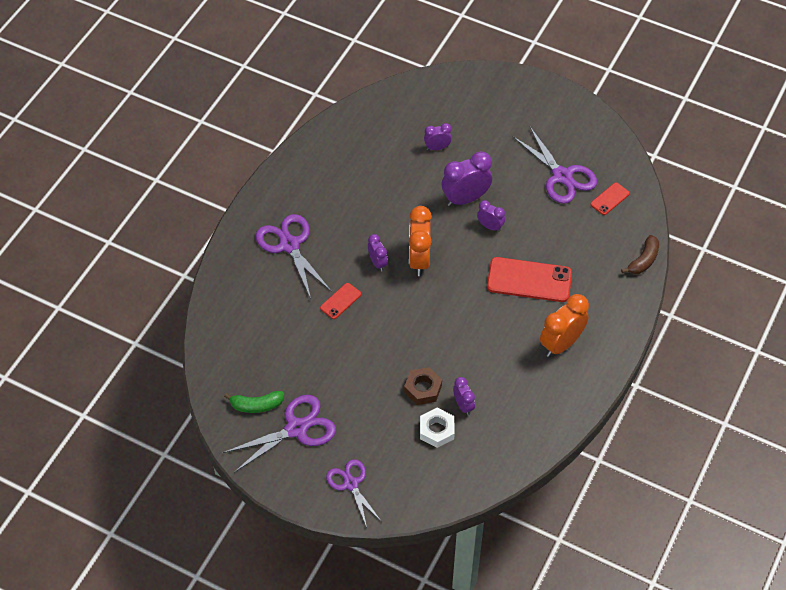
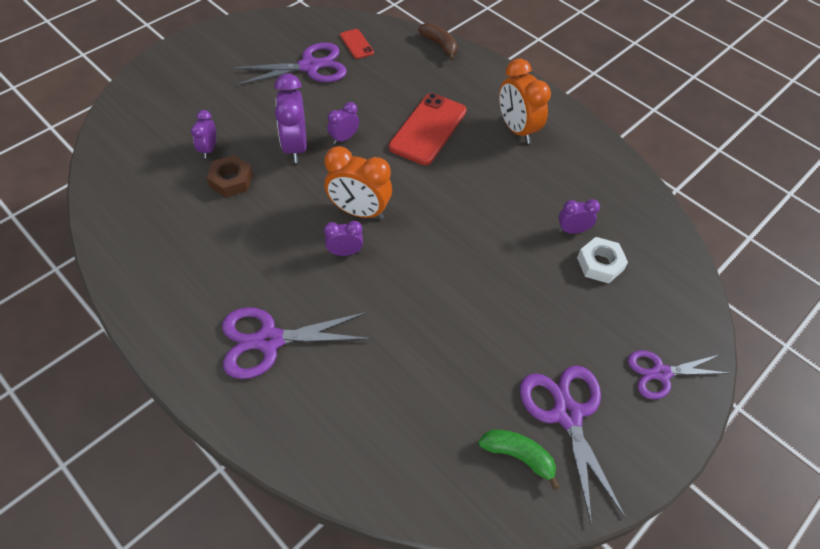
camera: 75 degrees left, 0 degrees up
(256, 405) = (518, 456): green banana -> green banana turned 75 degrees counterclockwise
(340, 301) = (385, 307): red phone -> none
(423, 389) = (540, 260): brown nut -> brown nut (231, 180)

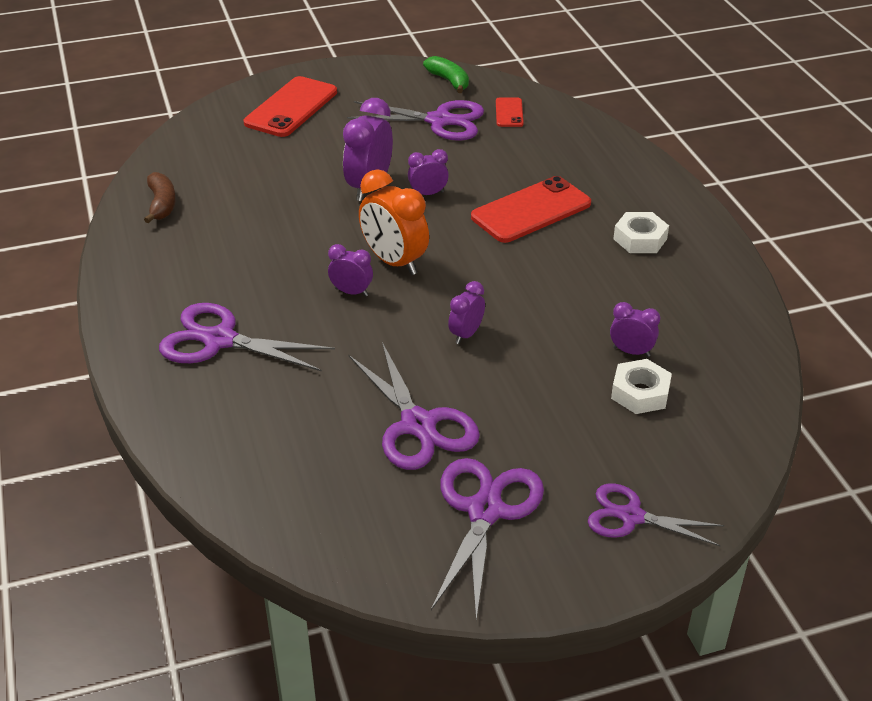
camera: 30 degrees right, 15 degrees down
(182, 88) = (291, 107): none -> red phone
(208, 149) = (279, 166): purple clock -> purple clock (466, 334)
(231, 180) = (281, 198): brown nut -> none
(439, 45) = (608, 136): brown banana -> brown banana (162, 204)
(472, 357) = (418, 425): none -> purple scissors
(516, 129) = (640, 239): orange clock -> white nut
(518, 456) = (400, 525): green banana -> green banana (449, 81)

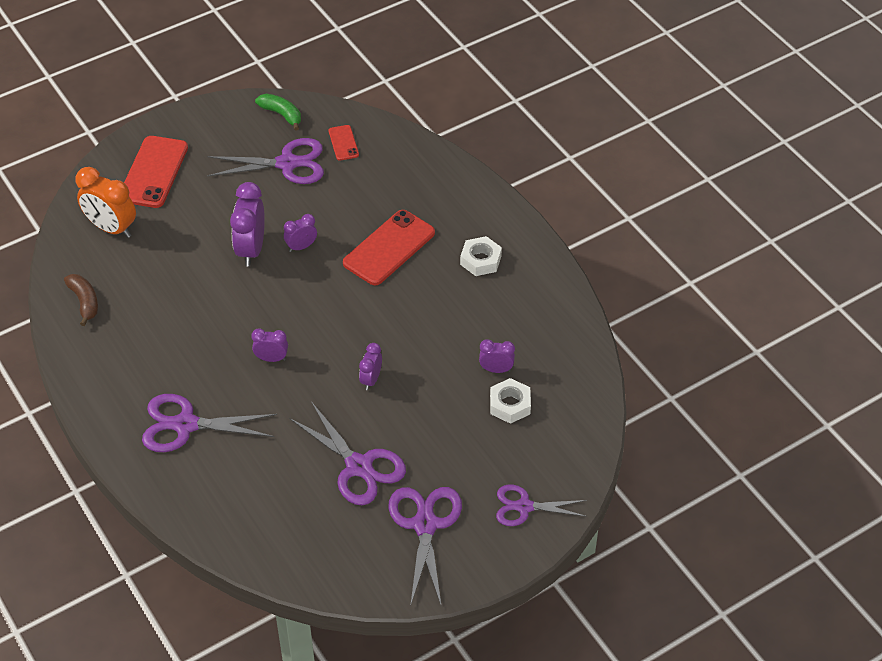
camera: 15 degrees left, 10 degrees up
(394, 262) = (295, 322): orange clock -> orange clock (111, 228)

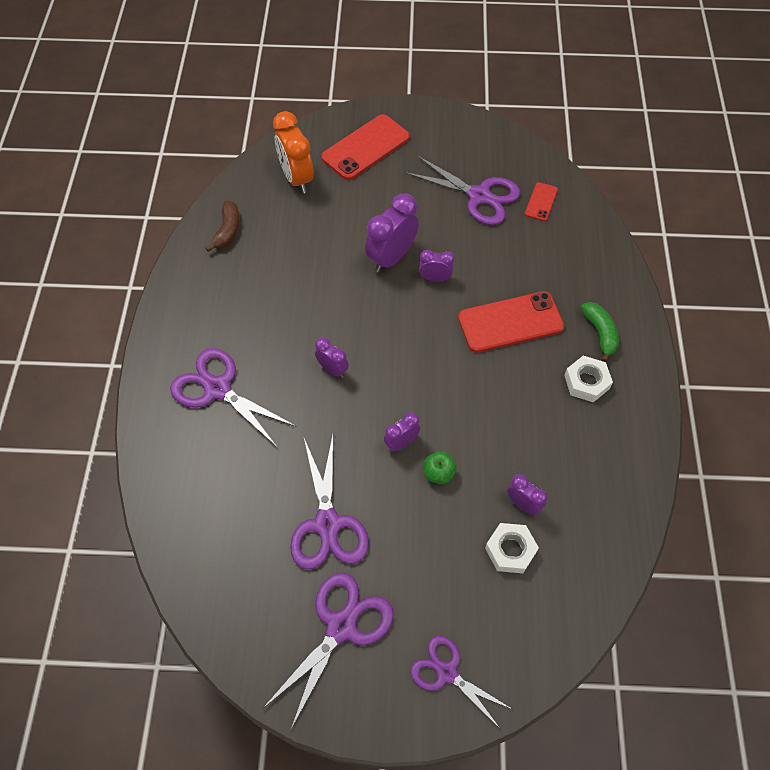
camera: 35 degrees right, 10 degrees up
(281, 114) = (506, 149): green banana -> green banana (600, 333)
(417, 384) = (438, 473): none -> green apple

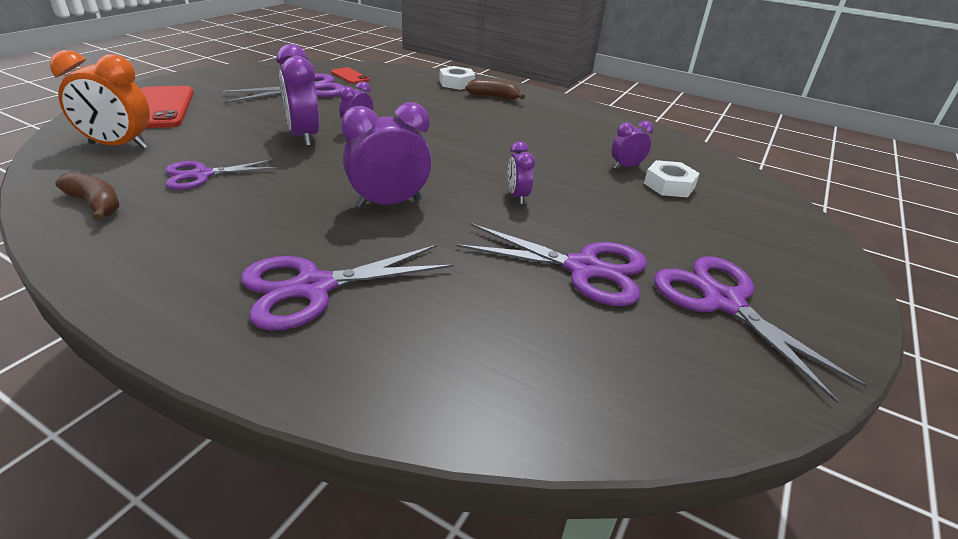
camera: 65 degrees left, 25 degrees down
(332, 369) = (389, 203): purple clock -> purple clock, size x1.81
(438, 473) = (567, 190): green apple -> none
(447, 673) = (792, 254): purple scissors -> purple scissors (202, 175)
(510, 322) = (445, 117): red phone -> none
(586, 382) = (531, 113): white nut -> white nut (456, 83)
(600, 333) = (494, 97): green banana -> brown banana

